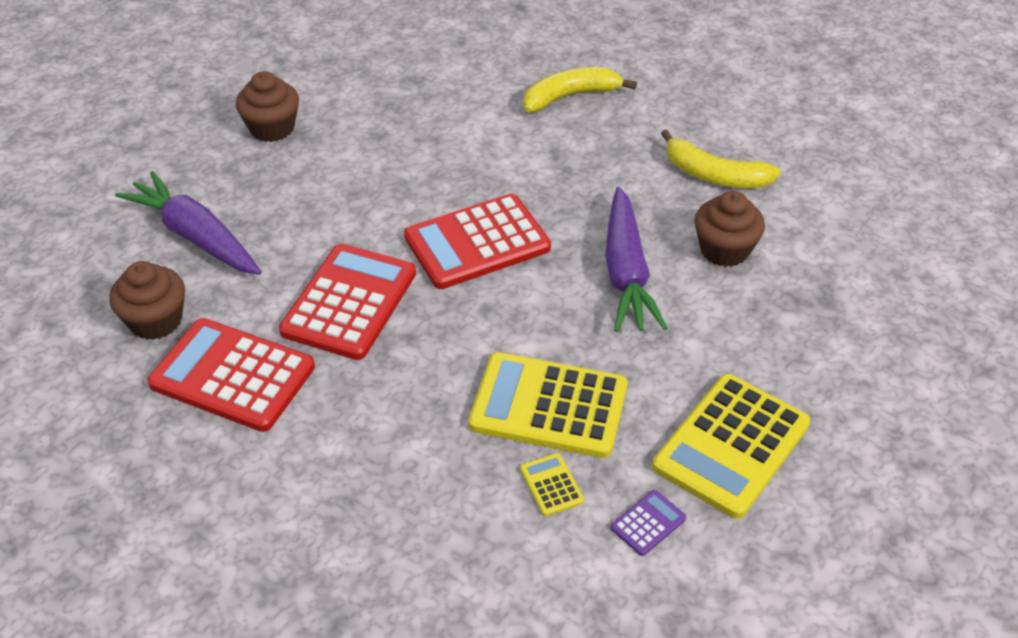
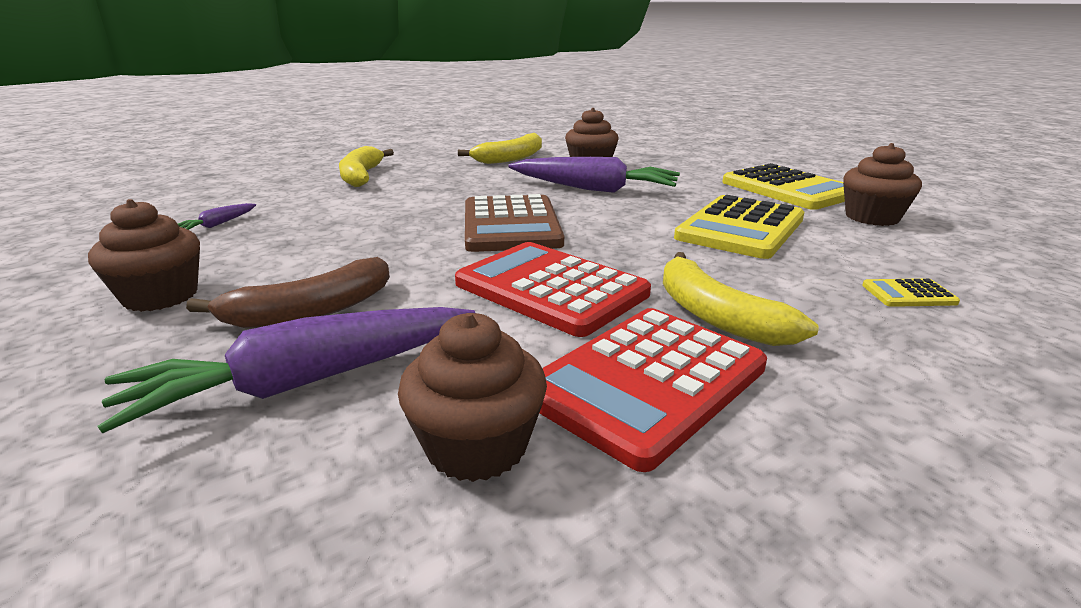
camera: 70 degrees left, 20 degrees down
(273, 200) = (310, 311): none -> brown banana
(335, 401) = (716, 316): none -> yellow banana
(399, 82) = (218, 224): none -> purple carrot
(477, 242) = (511, 225): red calculator -> brown calculator
(551, 485) = (836, 239): yellow calculator -> yellow calculator (908, 294)
(648, 523) = (872, 217): purple calculator -> brown cupcake

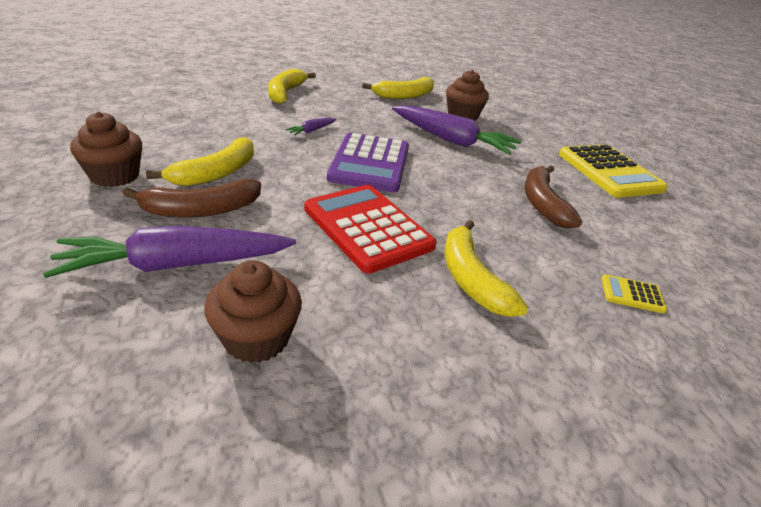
camera: 10 degrees right, 10 degrees up
(218, 224) = (170, 120): purple carrot -> purple carrot (312, 131)
(311, 268) = (216, 173): none -> yellow banana
(511, 225) = (370, 163): brown calculator -> purple calculator
(646, 382) = (389, 319): red calculator -> none
(740, 228) = (542, 203): yellow calculator -> brown banana
(872, 217) = (659, 215): brown cupcake -> none

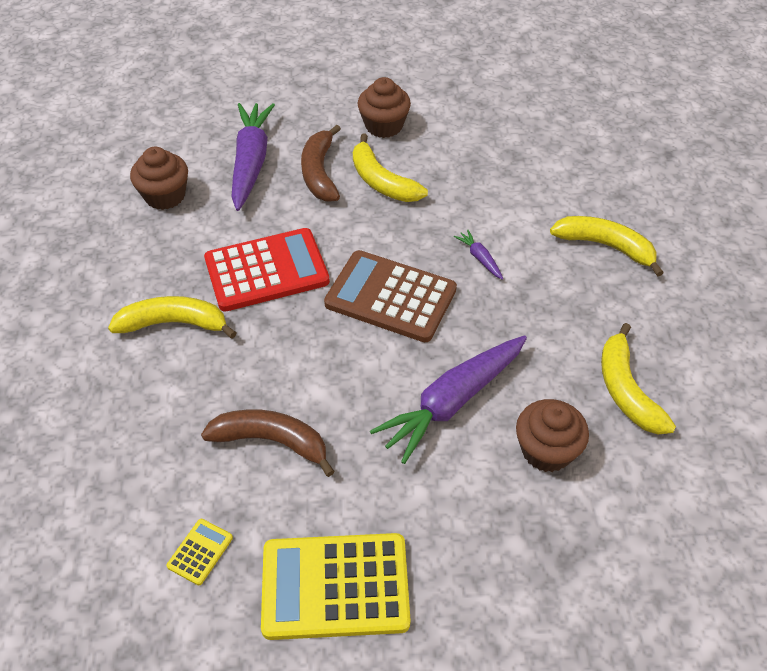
camera: 110 degrees right, 15 degrees up
(370, 163) = (390, 297): purple calculator -> brown calculator
(632, 294) = (104, 442): yellow calculator -> yellow calculator (200, 552)

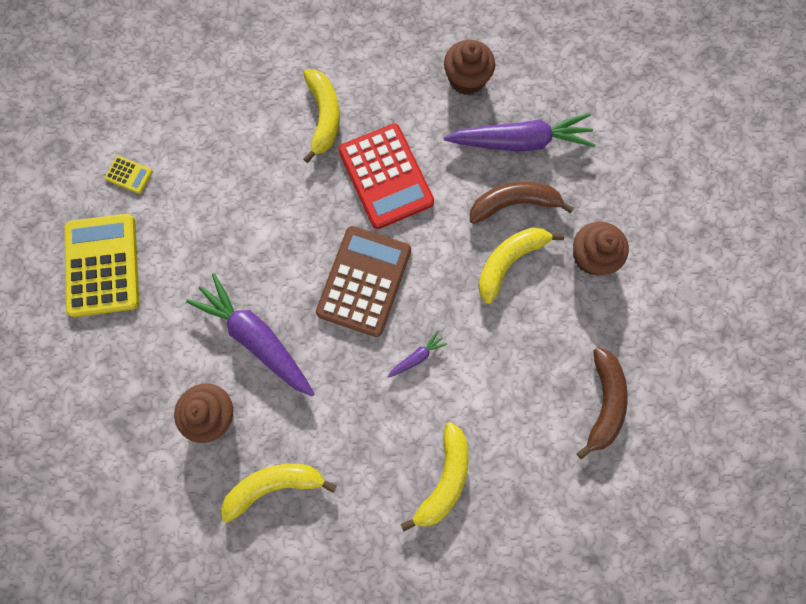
camera: 85 degrees right, 25 degrees up
(272, 441) = (216, 207): brown banana -> brown banana (603, 403)

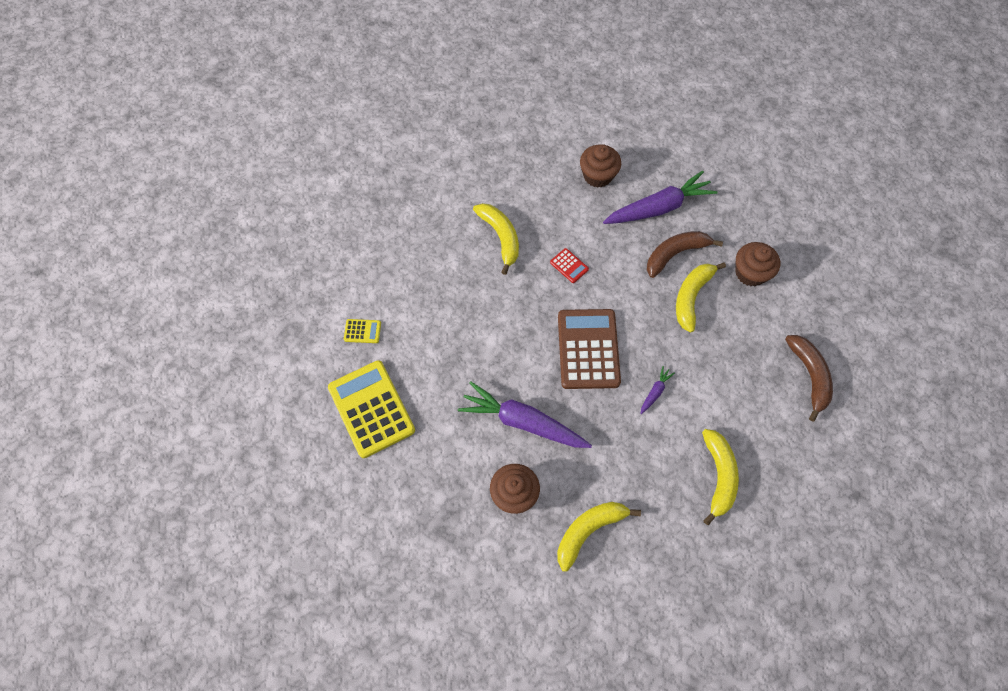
camera: 20 degrees left, 10 degrees down
(386, 176) = (569, 266): red calculator -> red calculator, size x0.42

